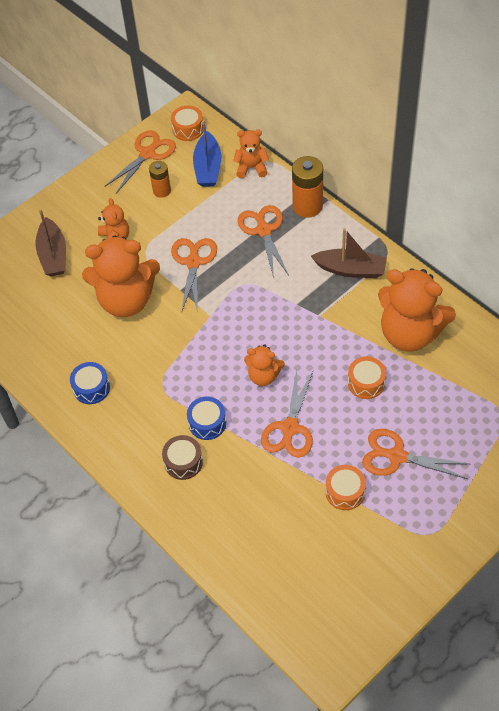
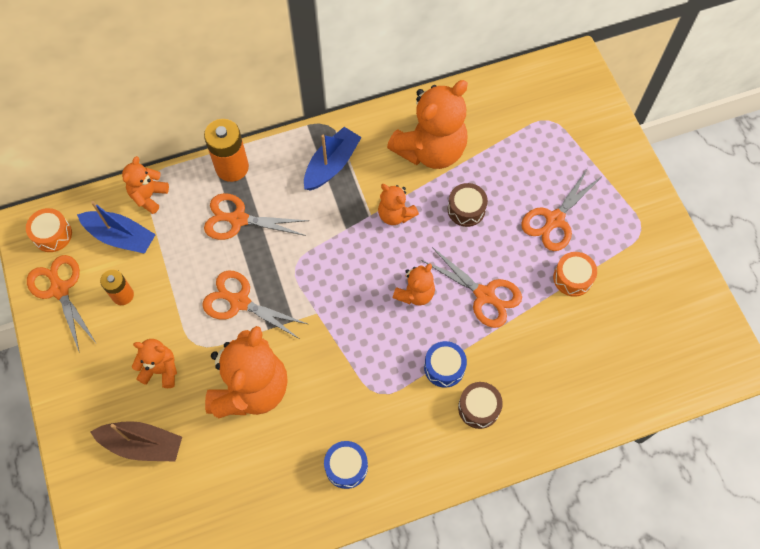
camera: 70 degrees left, 10 degrees up
(330, 333) = (395, 214): none -> orange teddy bear
(350, 269) = (331, 165): brown boat -> blue boat
(366, 383) = (466, 209): orange drum -> brown drum

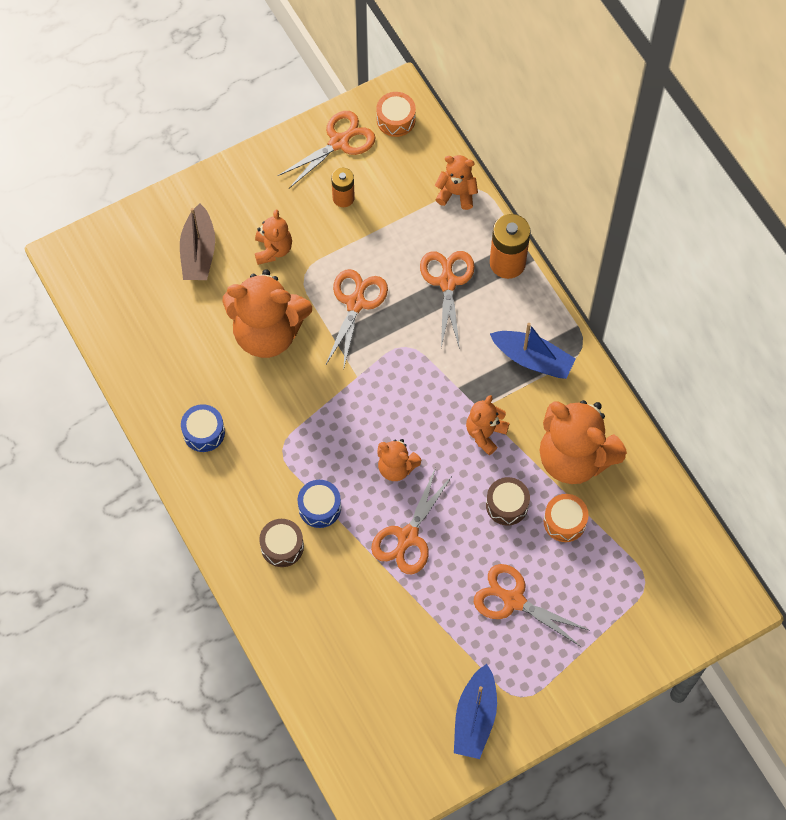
camera: 80 degrees right, 0 degrees up
(121, 237) = (405, 180): blue boat -> blue boat (475, 718)
(572, 278) = (445, 626): orange drum -> orange drum (564, 521)

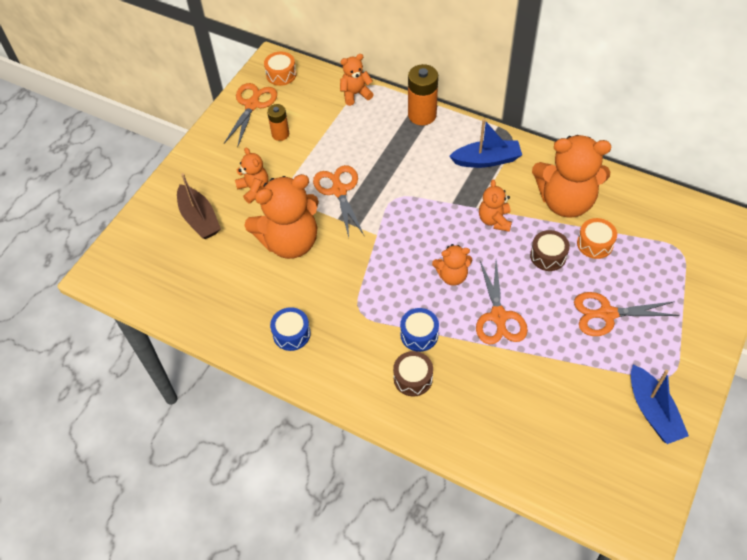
camera: 30 degrees left, 10 degrees down
(447, 281) = (391, 145): orange scissors -> none

